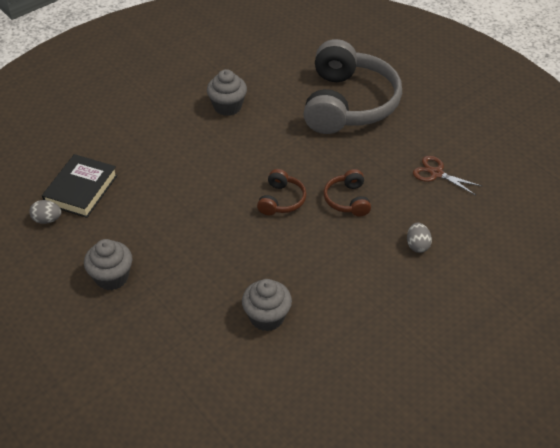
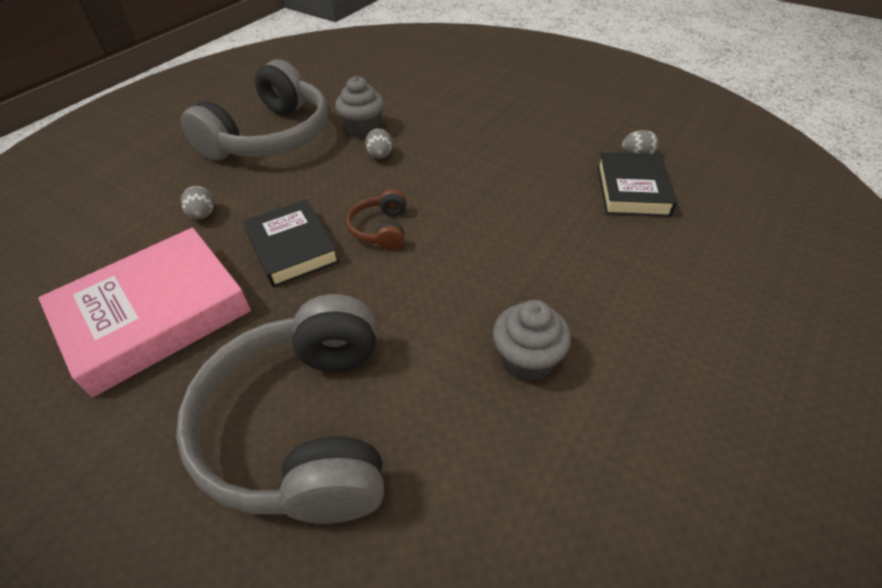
camera: 165 degrees right, 0 degrees up
(112, 277) = (526, 127): grey cupcake -> none
(260, 275) = (380, 155): none -> grey egg
(347, 200) = (292, 248): brown headphones -> black book
(361, 329) = (271, 137): none -> grey headphones
(436, 173) = (154, 315): brown scissors -> pink book

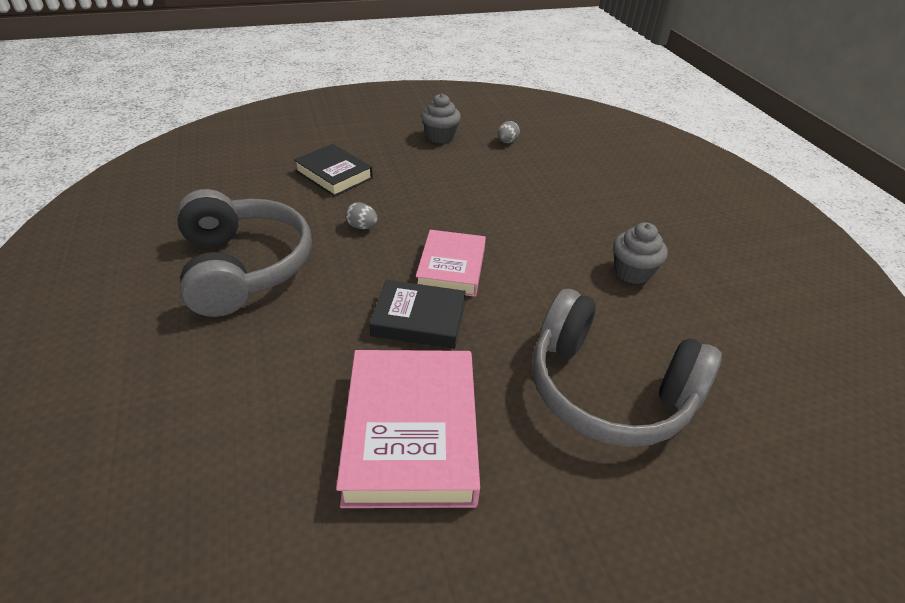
camera: 55 degrees left, 5 degrees down
(203, 215) = (305, 353): grey egg -> none
(363, 129) = (313, 217): grey cupcake -> grey cupcake (440, 137)
(381, 229) = (451, 268): brown headphones -> pink book
(632, 190) = (535, 161): black book -> black book (334, 174)

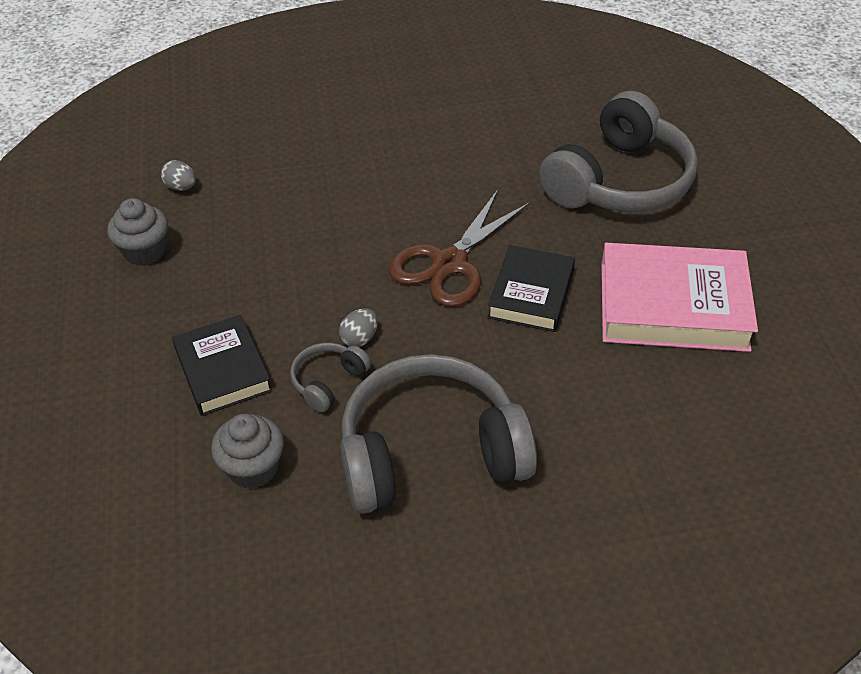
camera: 80 degrees left, 5 degrees up
(320, 216) = (328, 382): none -> grey headphones
(334, 174) = (223, 370): black book -> black book turned 75 degrees counterclockwise
(451, 268) = (449, 263): pink book -> brown scissors
(632, 272) = (468, 135): grey cupcake -> grey cupcake (253, 468)

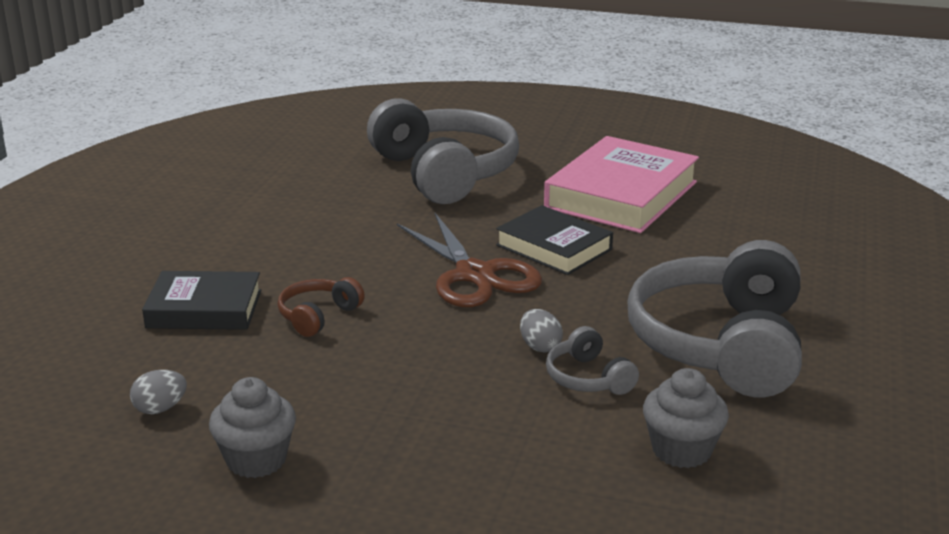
camera: 65 degrees left, 20 degrees down
(223, 370) = (520, 441): black book -> black book (204, 309)
(333, 207) = (318, 316): none -> brown headphones

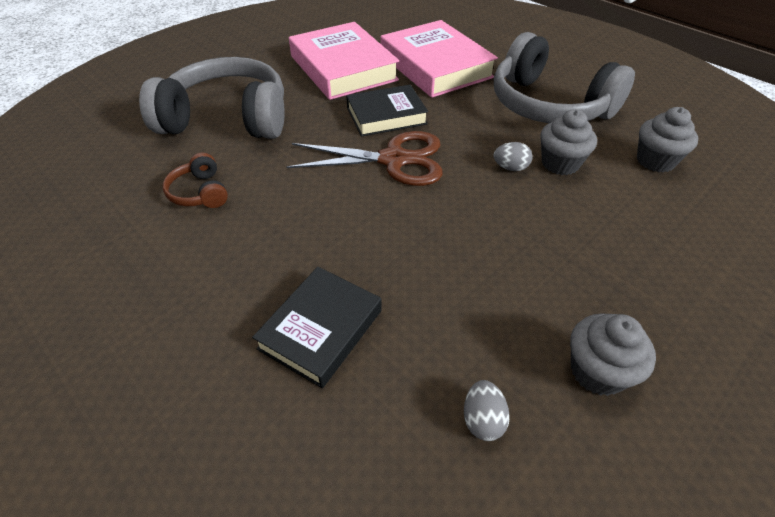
camera: 60 degrees left, 20 degrees up
(318, 316) = (392, 258): brown headphones -> brown headphones (200, 192)
(588, 378) = (560, 163): grey headphones -> grey cupcake
(710, 246) = (435, 66): none -> pink book

